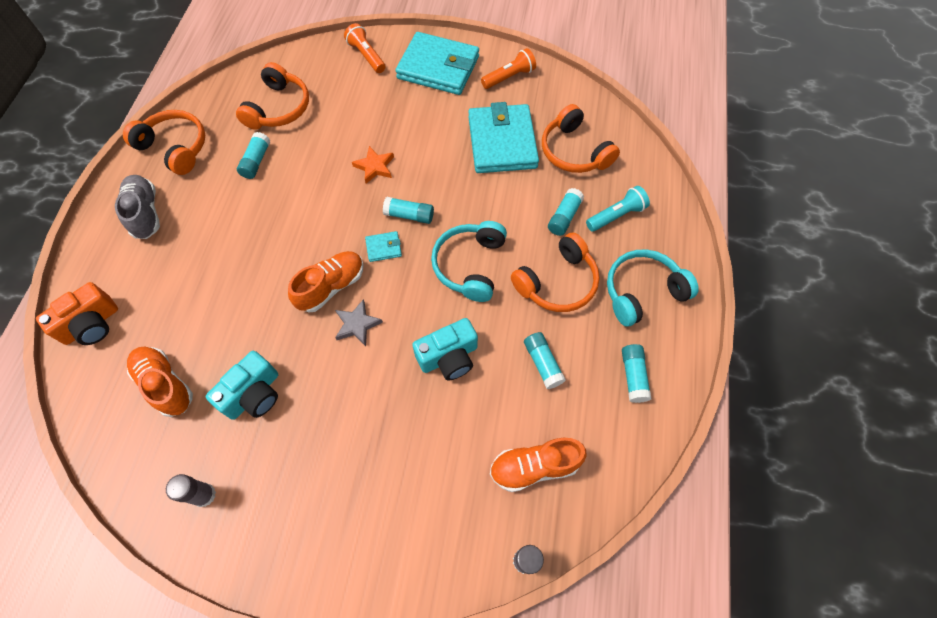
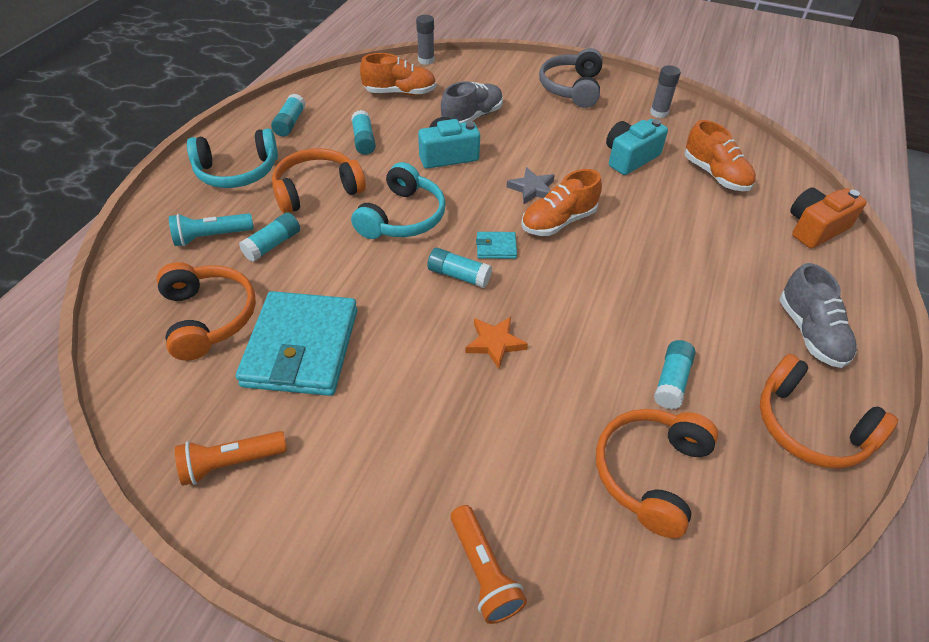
camera: 170 degrees left, 15 degrees down
(314, 531) = (572, 88): none -> grey headphones
(435, 433) = (472, 117): none -> grey shoe
(438, 67) = (349, 511): turquoise wallet -> none

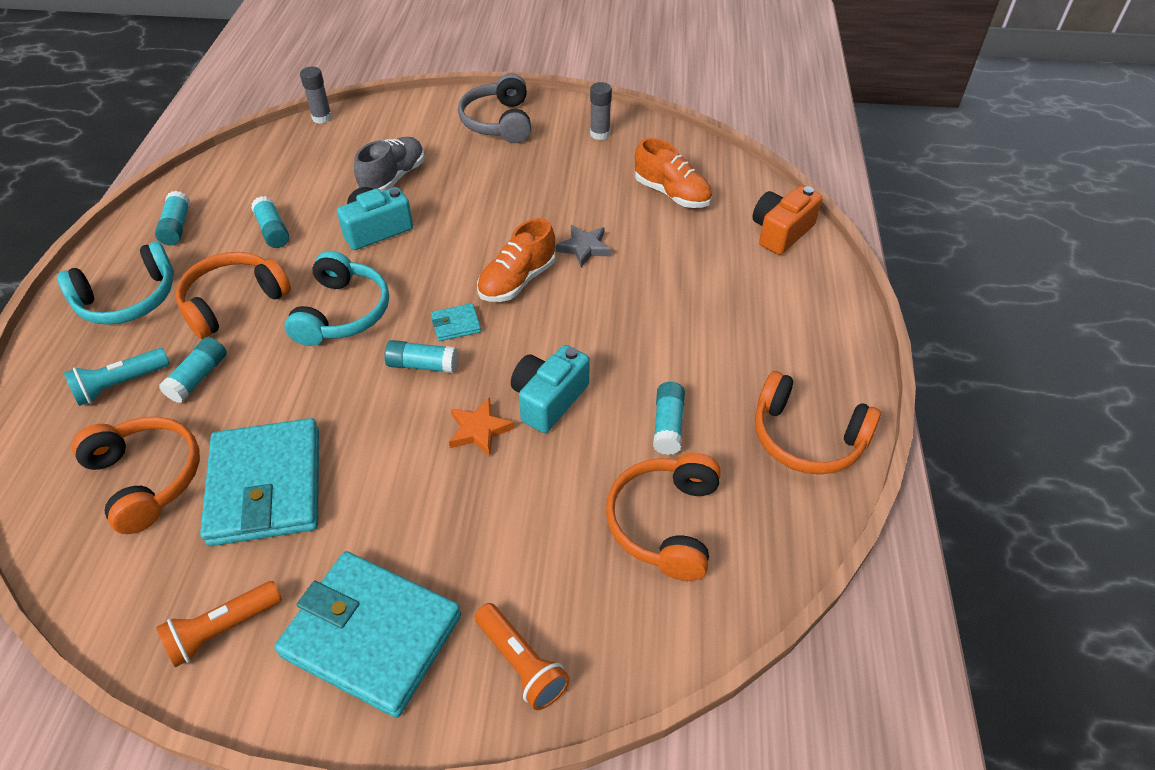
camera: 15 degrees left, 0 degrees up
(355, 505) = (371, 635): none -> turquoise wallet
(400, 92) = (301, 164): orange shoe -> none
(532, 189) = (480, 249): grey star -> grey star (584, 248)
(630, 158) = (579, 192): turquoise camera -> turquoise camera (548, 399)
(810, 333) = (793, 343): grey shoe -> none

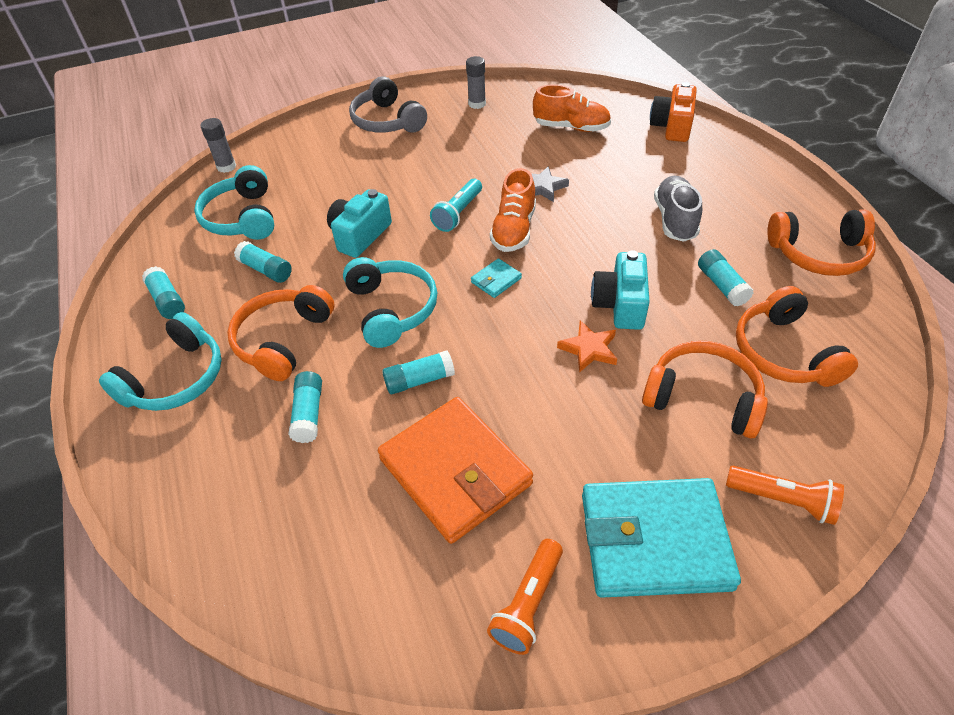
camera: 25 degrees left, 0 degrees up
(121, 384) = (237, 452): turquoise flashlight -> turquoise flashlight (458, 213)
(146, 478) = (338, 518): orange headphones -> orange headphones (703, 398)
(266, 486) = (455, 471): turquoise wallet -> orange wallet
(295, 173) = (242, 217): none -> turquoise headphones
(393, 178) = (337, 191): grey shoe -> grey shoe (675, 220)
(422, 365) = (498, 321): turquoise glue stick -> turquoise glue stick (419, 380)

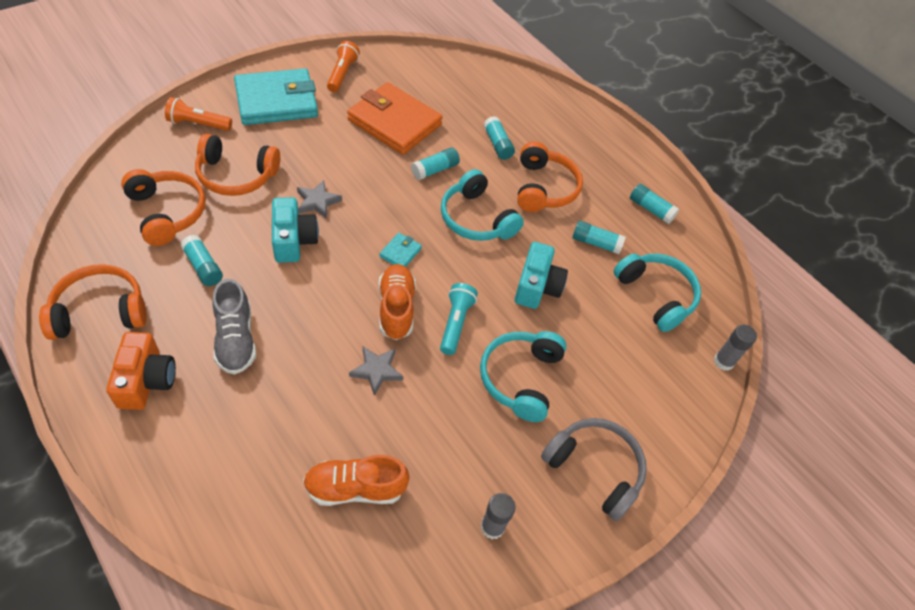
camera: 155 degrees right, 5 degrees up
(175, 378) = (597, 157): turquoise headphones -> turquoise headphones (521, 378)
(589, 349) = (317, 201): orange star -> grey star
(672, 126) = (218, 509): orange camera -> orange camera (146, 380)

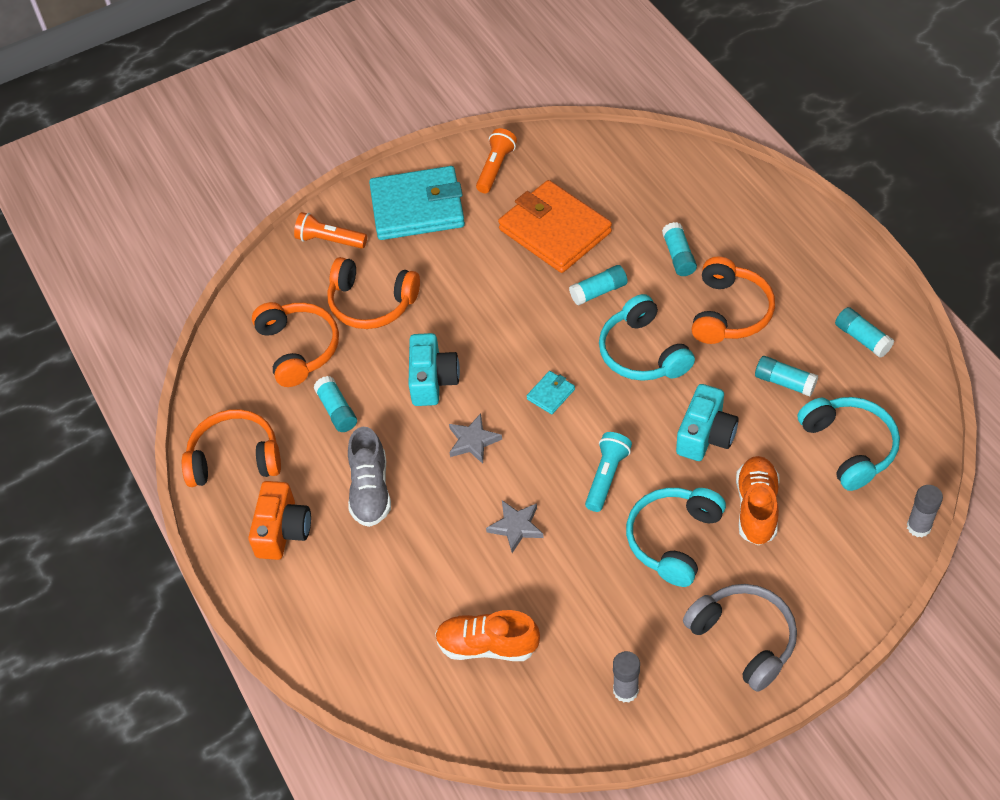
camera: 20 degrees right, 0 degrees up
(317, 201) = (460, 333): grey star -> grey star (473, 441)
(396, 309) = (541, 459): orange shoe -> orange shoe (756, 508)

